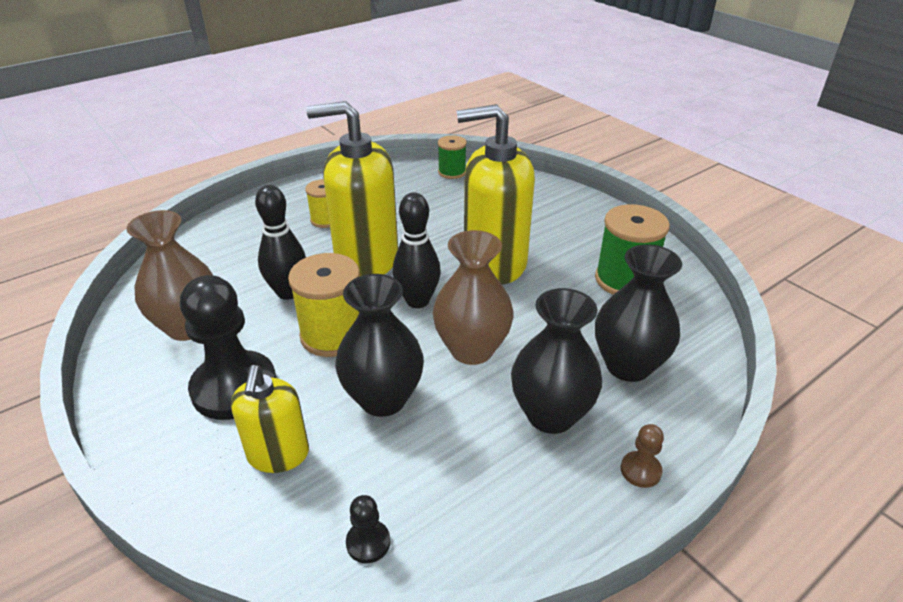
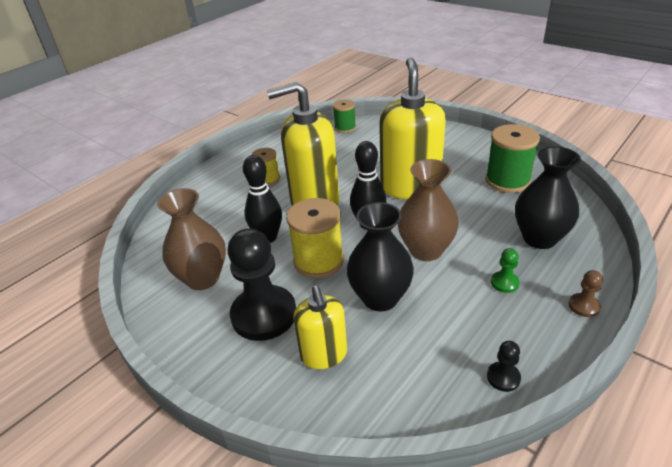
camera: 10 degrees left, 0 degrees up
(368, 542) = (423, 399): black pawn -> black pawn (503, 377)
(494, 263) = (410, 187): yellow soap dispenser -> yellow soap dispenser turned 105 degrees clockwise
(550, 415) = (504, 283): black vase -> green pawn

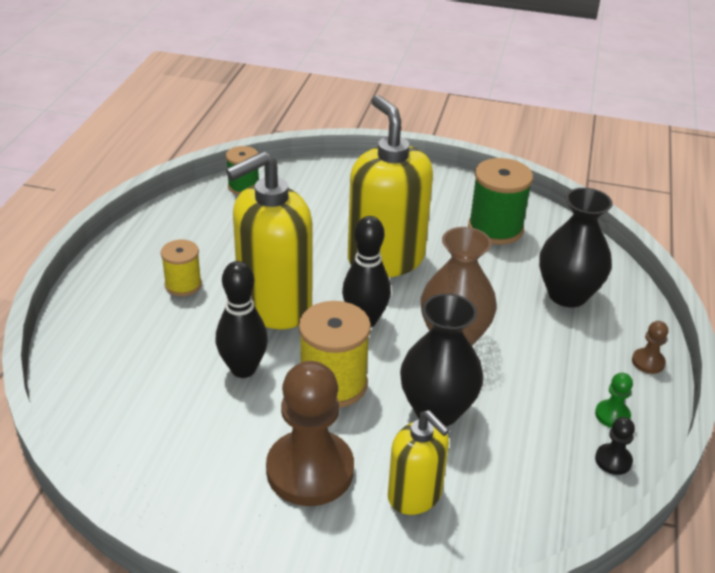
camera: 30 degrees left, 0 degrees up
(203, 278) = (192, 447): brown vase -> none
(264, 315) = (310, 470): black pawn -> brown pawn
(504, 283) = (559, 356): green pawn -> green pawn (612, 415)

